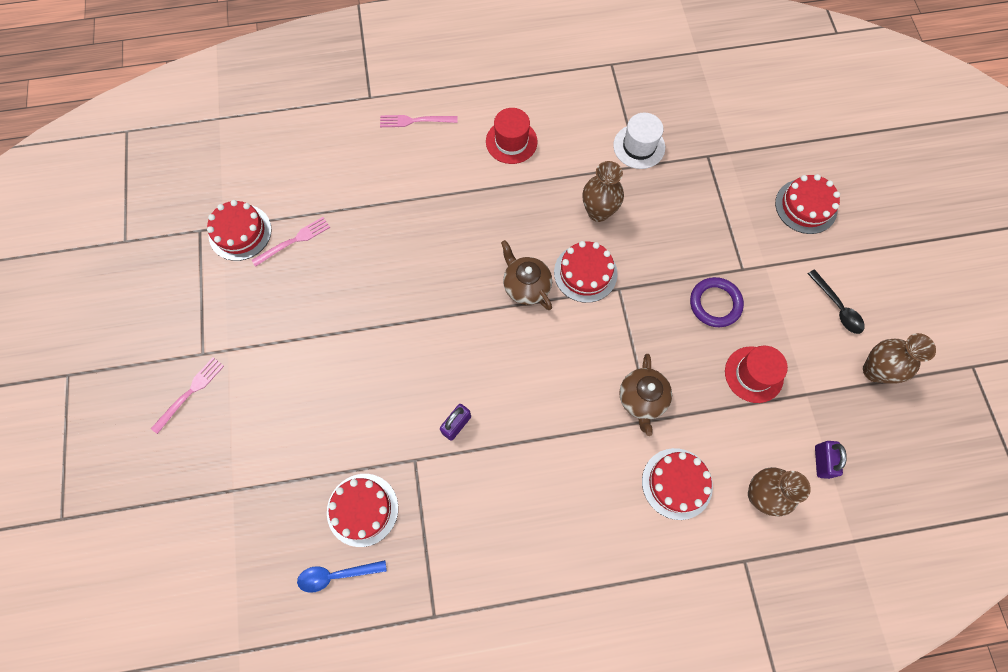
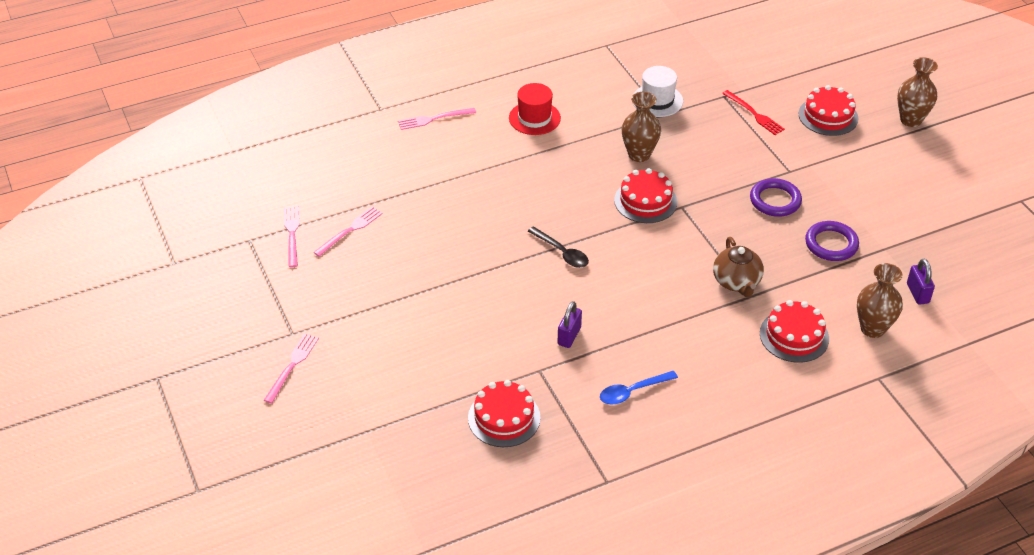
camera: 15 degrees left, 25 degrees down
(240, 232) = (292, 234): red cake -> pink fork
(336, 575) = (498, 472): blue spoon -> blue spoon (632, 392)
(526, 286) = (593, 221): brown teapot -> none
(731, 186) = (754, 114): none -> red fork
(753, 374) = (831, 244): red hat -> purple ring
(837, 308) = (886, 182): black spoon -> black spoon (562, 253)
(874, 370) = (937, 220): brown vase -> brown vase (910, 120)

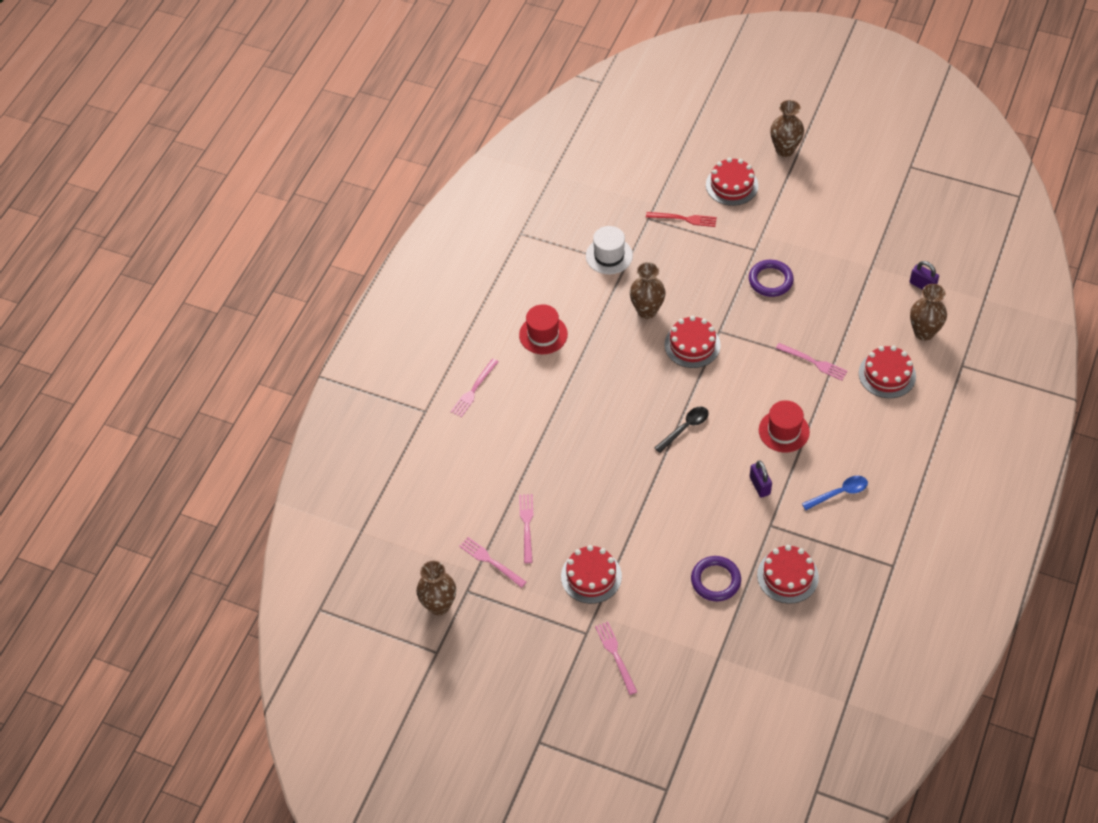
camera: 40 degrees left, 10 degrees up
(218, 235) = (439, 605): none -> brown vase
(349, 298) = (591, 576): none -> red cake
(562, 253) = (685, 428): black spoon -> black spoon turned 45 degrees counterclockwise
(632, 392) = (839, 493): blue spoon -> blue spoon turned 135 degrees counterclockwise
(643, 312) = (784, 431): none -> red hat
(736, 282) = (814, 362): brown teapot -> pink fork
(831, 244) = (838, 288): purple ring -> purple ring (715, 580)

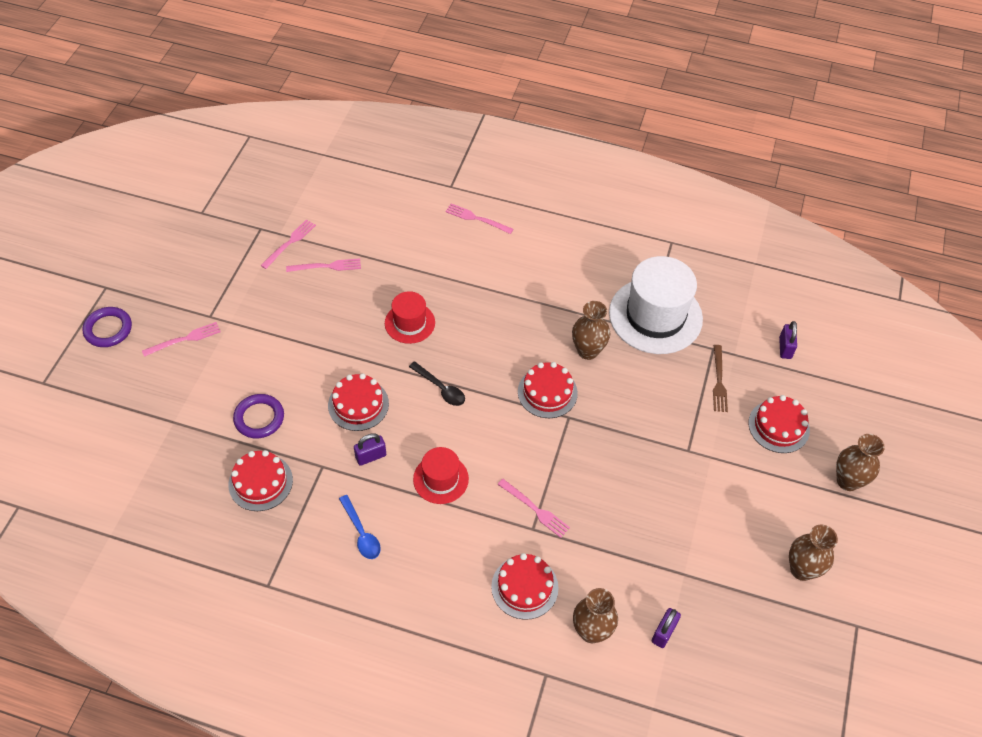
camera: 80 degrees right, 0 degrees up
(439, 605) = (247, 211): brown vase -> brown vase (801, 569)
(543, 334) = (547, 267): red hat -> red hat (409, 323)
(591, 576) = (270, 317): red cake -> red cake (358, 404)
(609, 256) = (655, 316): white hat -> white hat, size x1.88
(650, 168) = (785, 348): none -> purple padlock
(684, 219) = (719, 381): red fork -> brown fork
(770, 280) = (646, 466): purple ring -> purple ring (108, 329)
(814, 362) = (535, 509): pink fork -> pink fork turned 75 degrees counterclockwise

